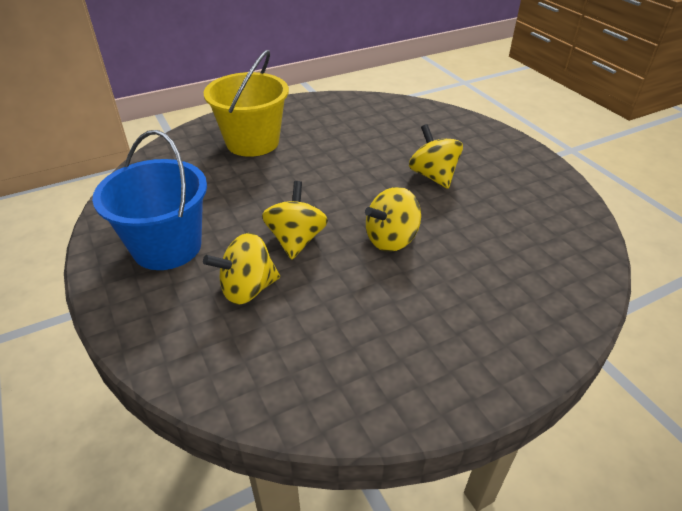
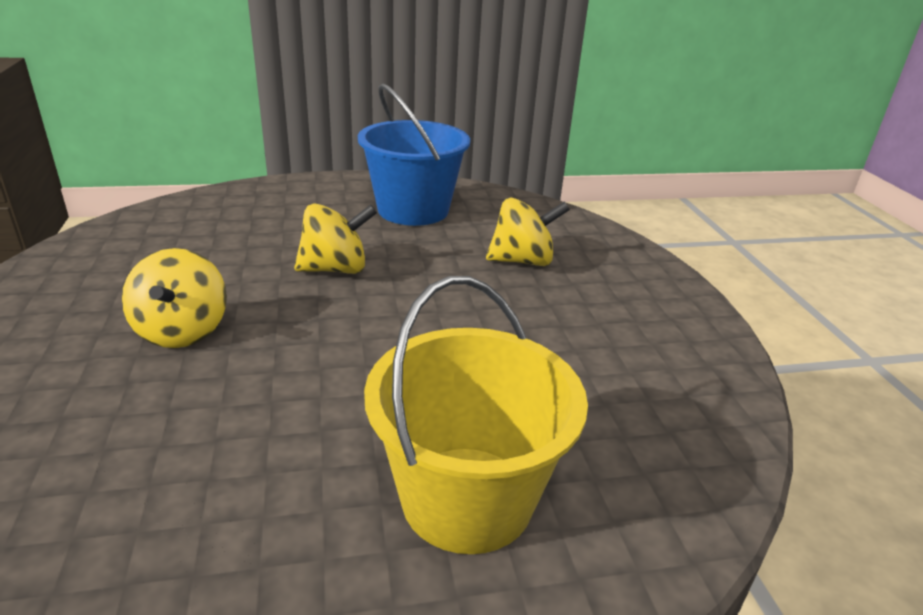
camera: 165 degrees left, 10 degrees down
(167, 247) = (622, 317): blue bucket -> blue bucket (413, 210)
(296, 240) = (452, 291): yellow spinning top -> none

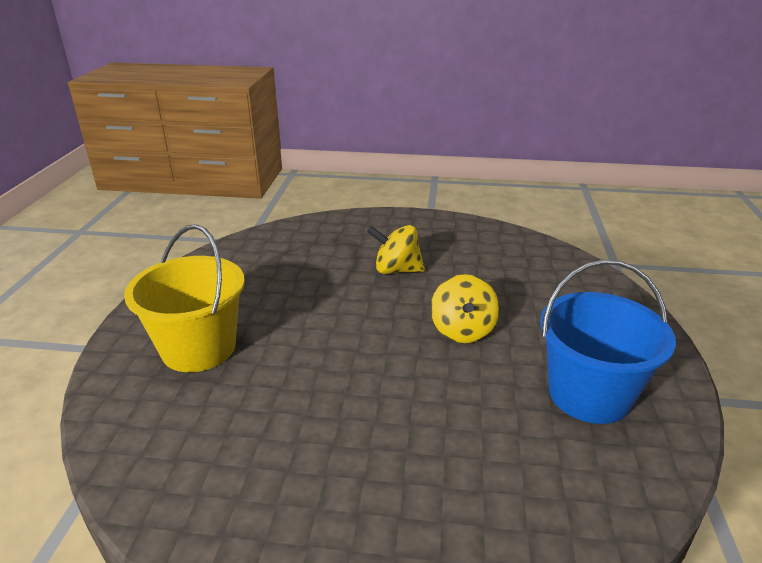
camera: 110 degrees right, 0 degrees up
(522, 261) = (459, 454): yellow spinning top -> none

